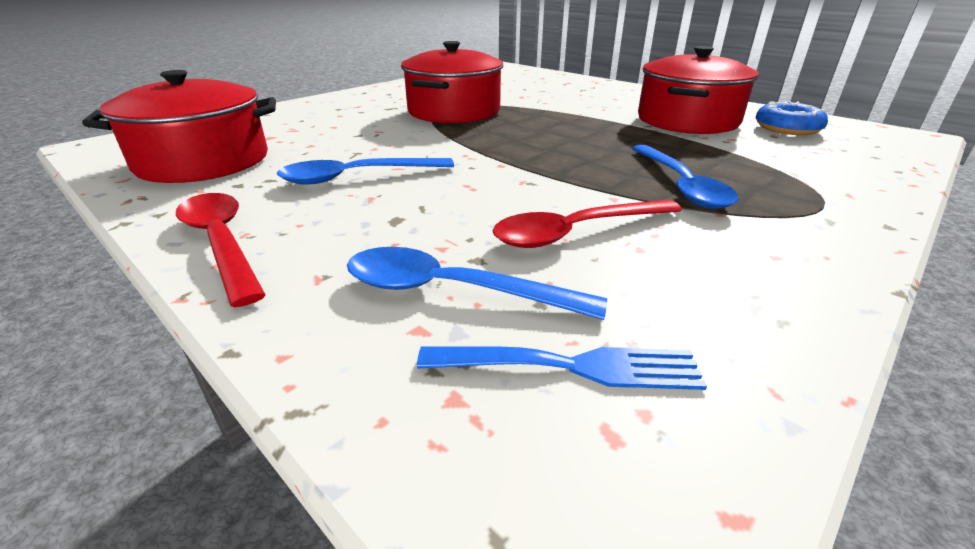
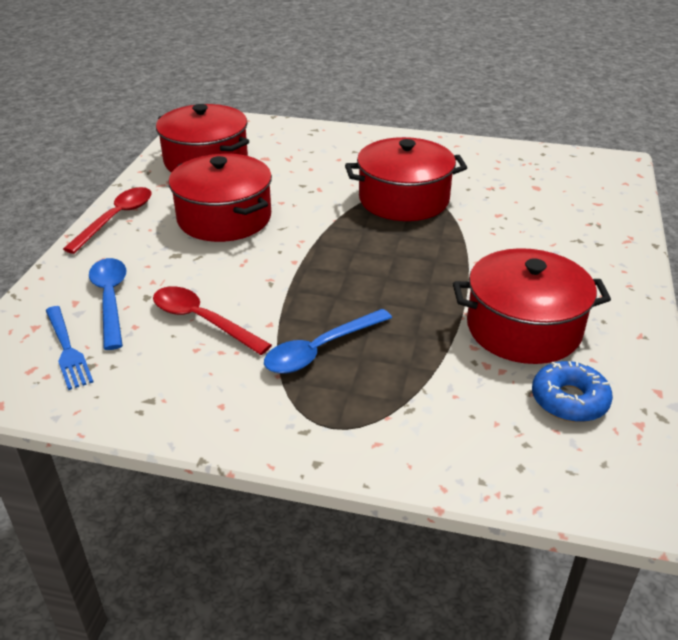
camera: 60 degrees right, 5 degrees up
(357, 177) = (224, 218): blue spoon -> red pot

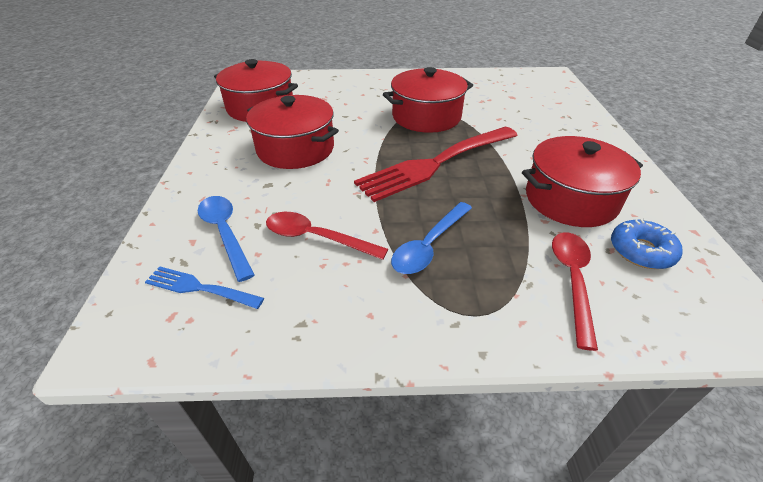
camera: 15 degrees left, 5 degrees up
(67, 349) = (201, 288): blue fork -> blue fork turned 150 degrees clockwise
(116, 219) = (203, 162): red spoon -> red spoon (572, 281)
(383, 259) = (437, 163): none -> red fork

